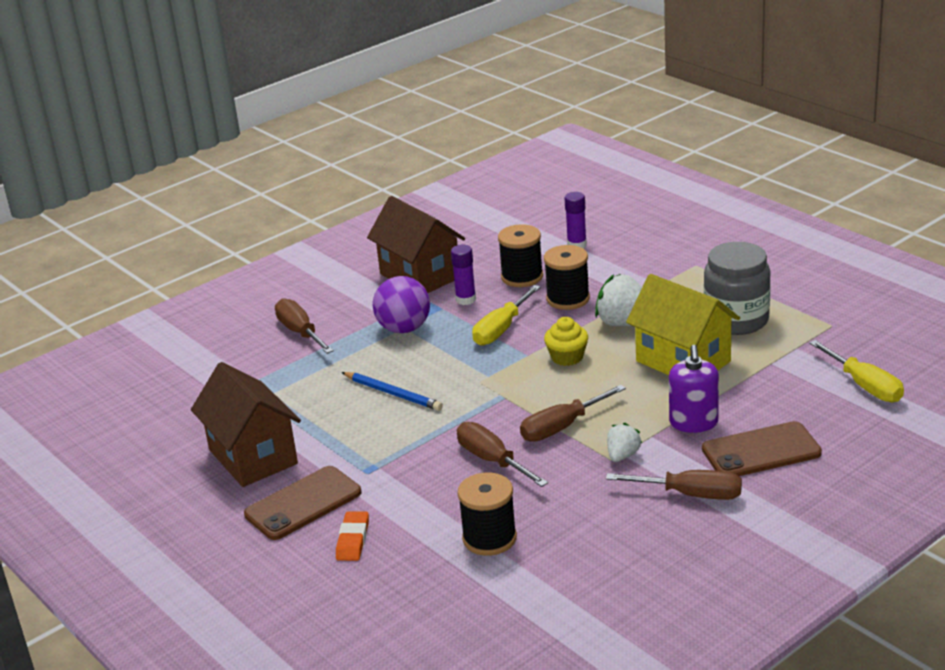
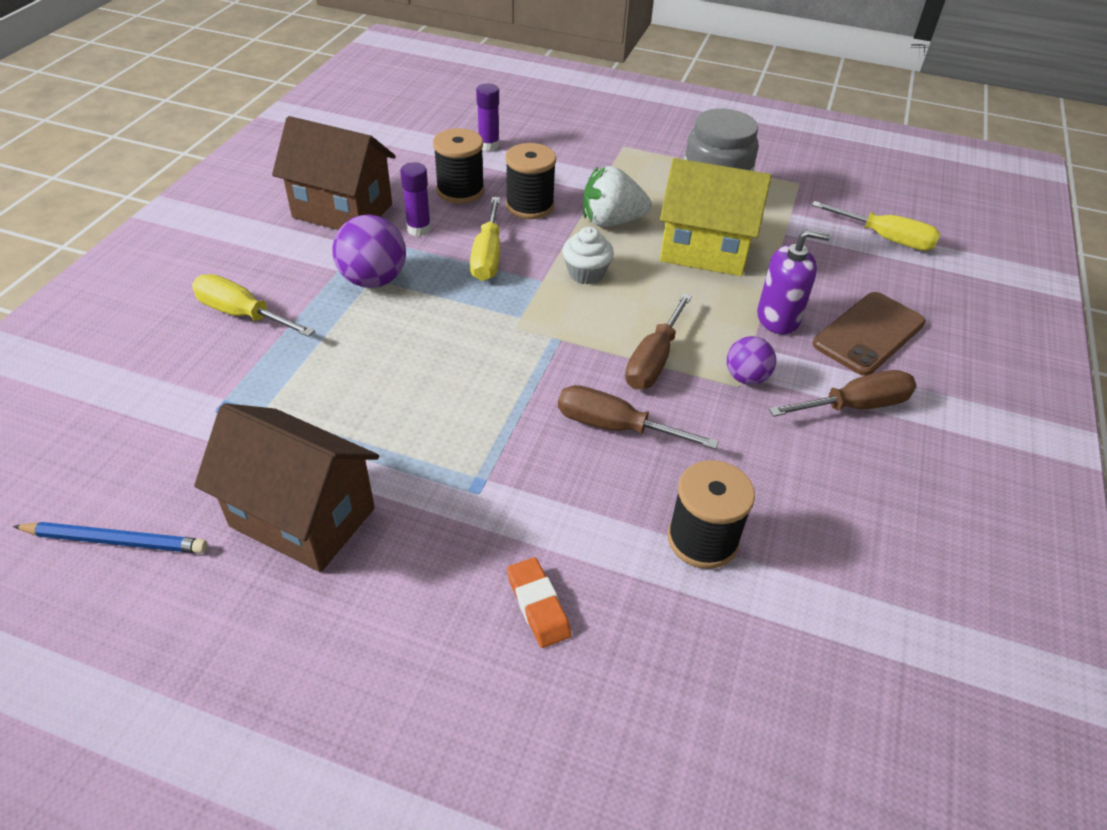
camera: 35 degrees left, 15 degrees up
(300, 332) = (242, 314): brown screwdriver -> yellow screwdriver
(303, 503) = (427, 570): brown phone -> none
(392, 393) = (424, 369): blue pencil -> blue pencil (115, 541)
(567, 357) = (586, 273): yellow cupcake -> white cupcake
(622, 455) = (746, 377): white strawberry -> purple ball
(693, 423) = (778, 318): purple soap dispenser -> purple soap dispenser turned 60 degrees counterclockwise

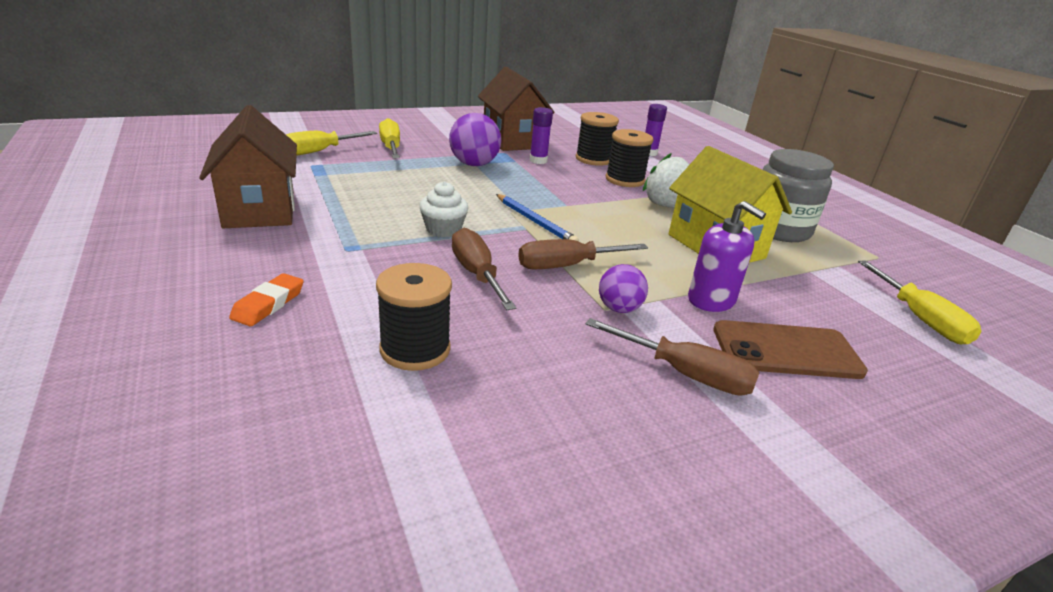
camera: 45 degrees right, 15 degrees down
(115, 541) = (190, 176): blue pencil -> blue pencil (535, 222)
(487, 256) = (555, 184): yellow screwdriver -> yellow screwdriver (318, 152)
(586, 273) = (603, 215): white cupcake -> white cupcake (443, 229)

